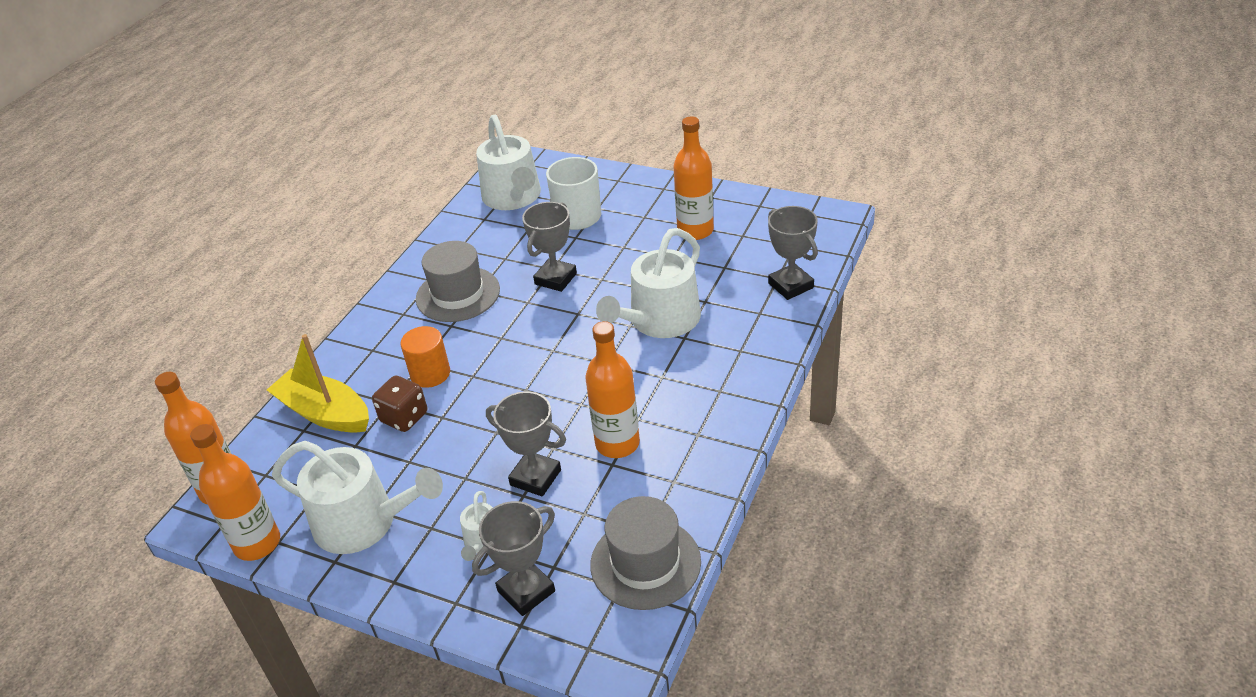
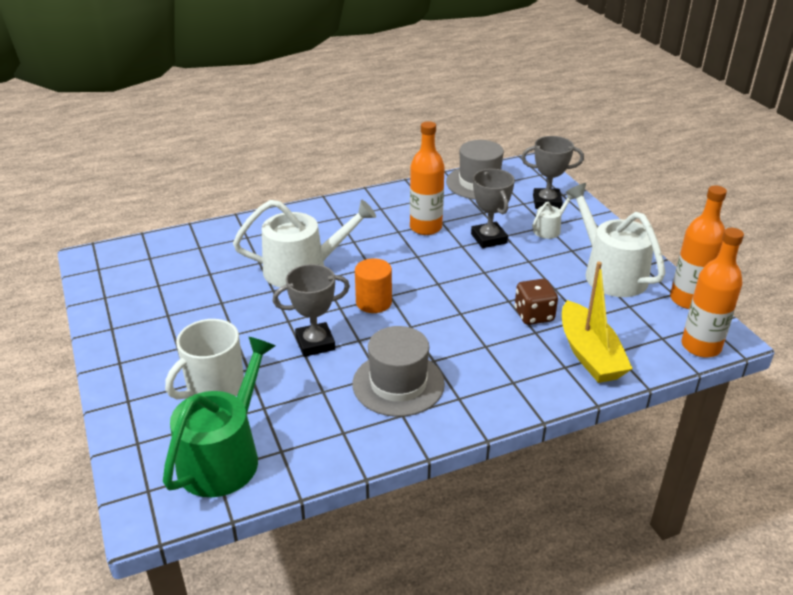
camera: 140 degrees left, 5 degrees down
(430, 374) = (487, 333): orange cylinder -> orange cylinder (373, 302)
(513, 197) = (224, 456): white watering can -> green watering can
(695, 230) = (173, 310): orange bottle -> none
(791, 285) = (203, 238): grey trophy -> none

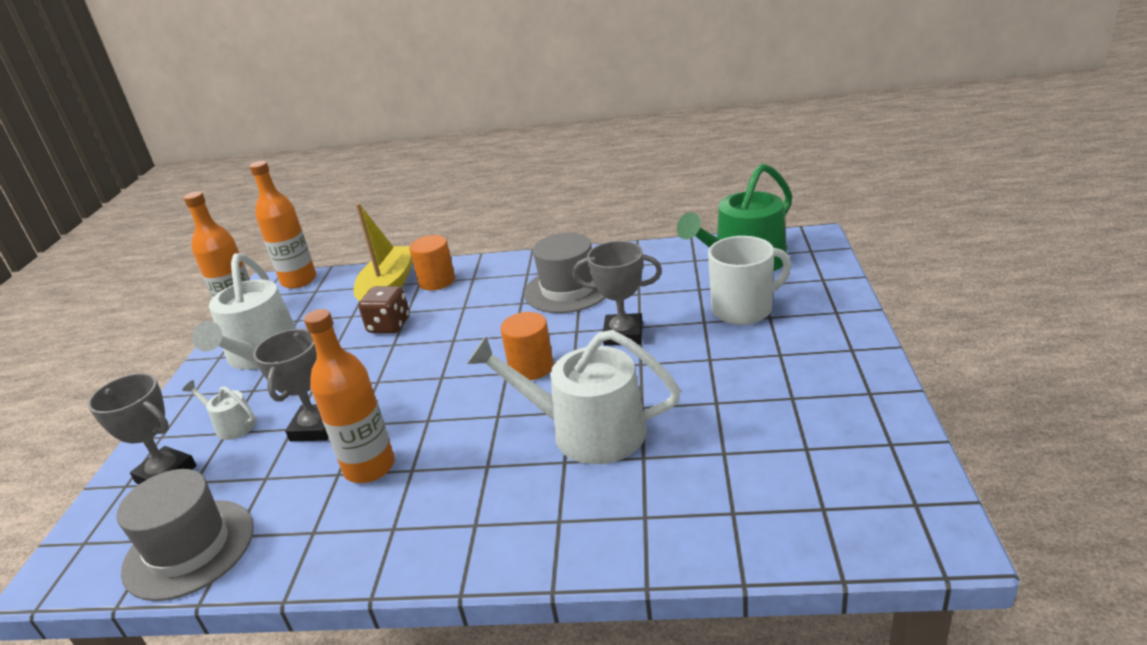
camera: 150 degrees left, 5 degrees down
(547, 371) = (437, 281): none -> orange cylinder
(549, 229) = (232, 425): white watering can -> white watering can turned 45 degrees clockwise

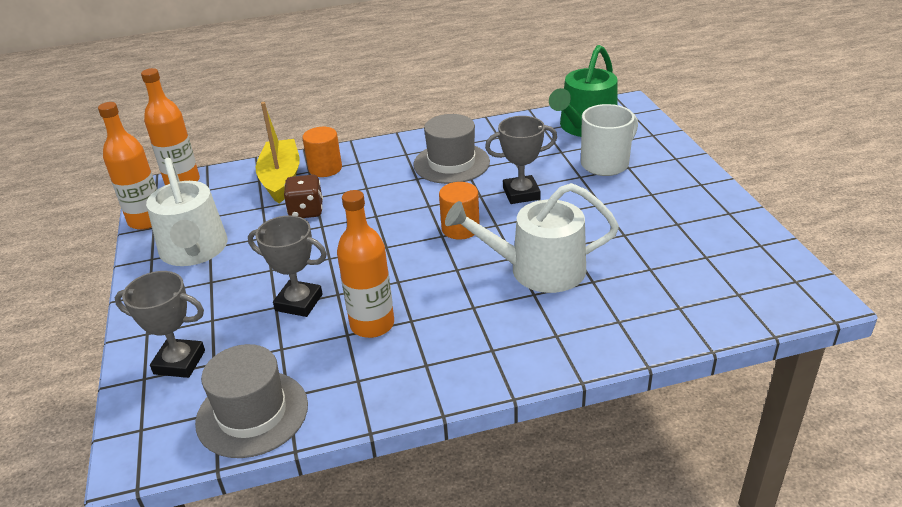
camera: 20 degrees left, 5 degrees up
(232, 425) = (213, 313): white watering can -> none
(316, 428) = (299, 302): grey trophy -> grey trophy turned 60 degrees counterclockwise

